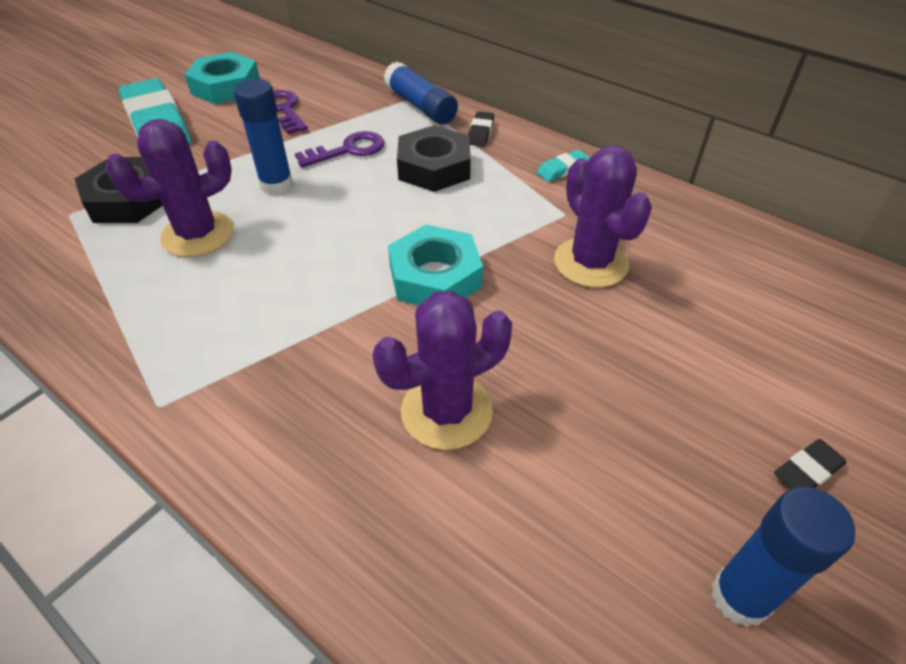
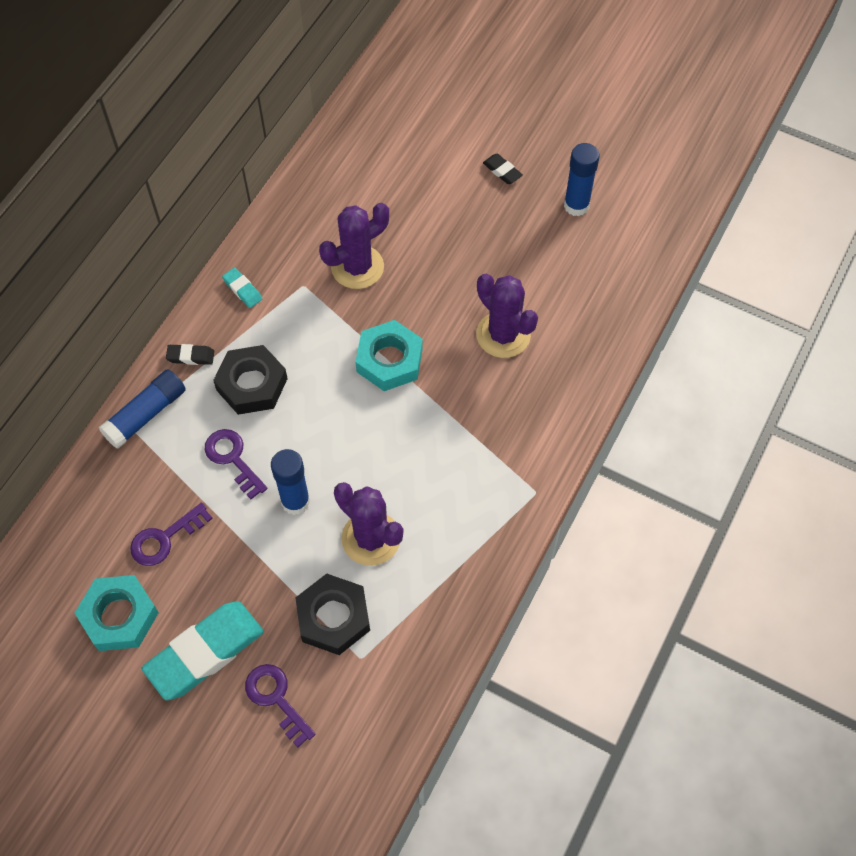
camera: 100 degrees left, 15 degrees up
(78, 158) = (276, 699): none -> purple key

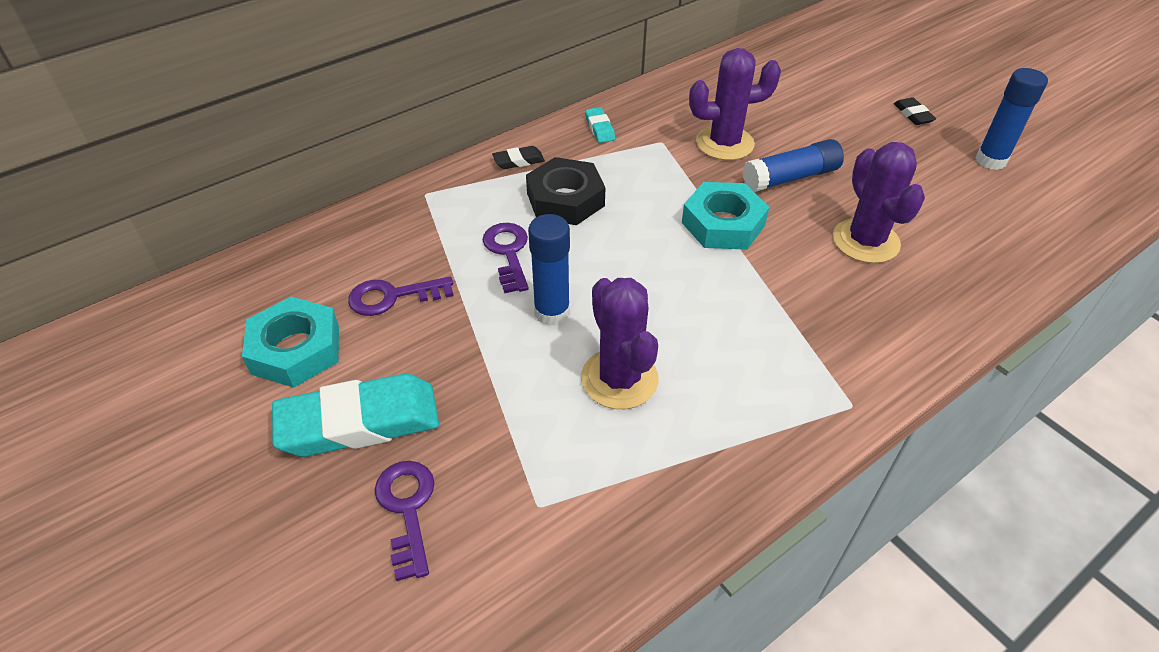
camera: 25 degrees right, 15 degrees down
(146, 414) = (446, 190): blue glue stick -> blue glue stick (791, 177)
(190, 356) = (518, 161): black eraser -> black eraser turned 45 degrees counterclockwise
(333, 617) = (529, 445): black nut -> none

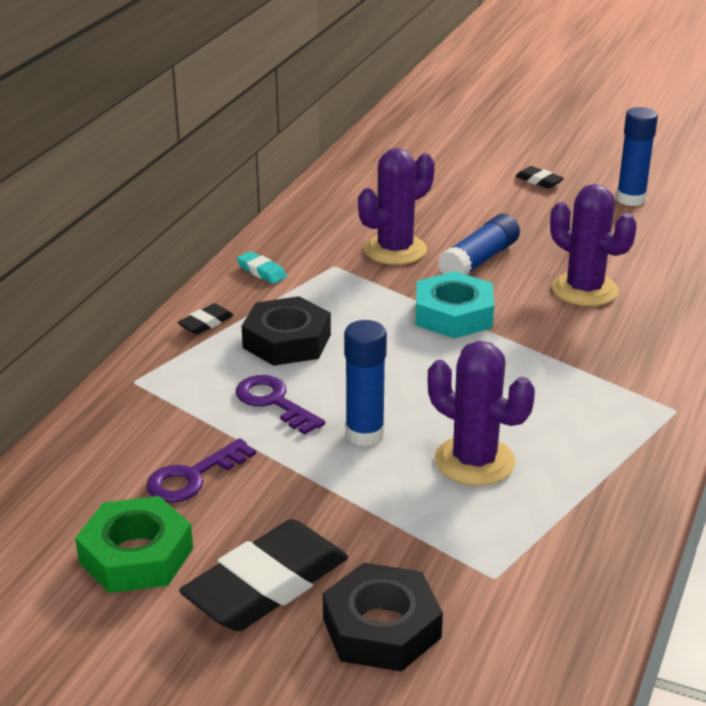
camera: 30 degrees left, 15 degrees down
(296, 349) = (136, 555): turquoise nut -> green nut
(359, 422) = (266, 585): turquoise eraser -> black eraser
(407, 509) = (381, 628): purple key -> black nut

